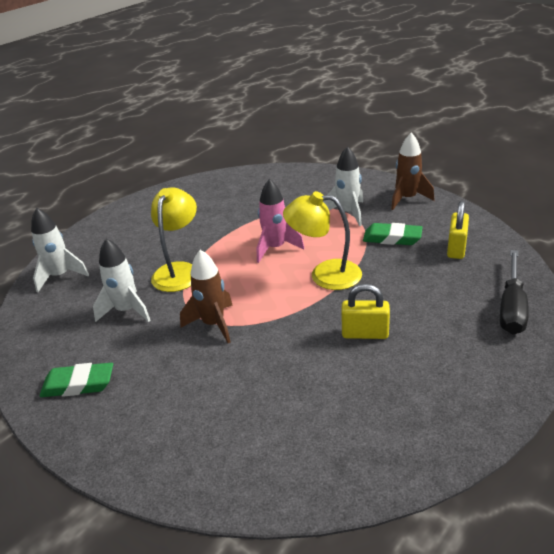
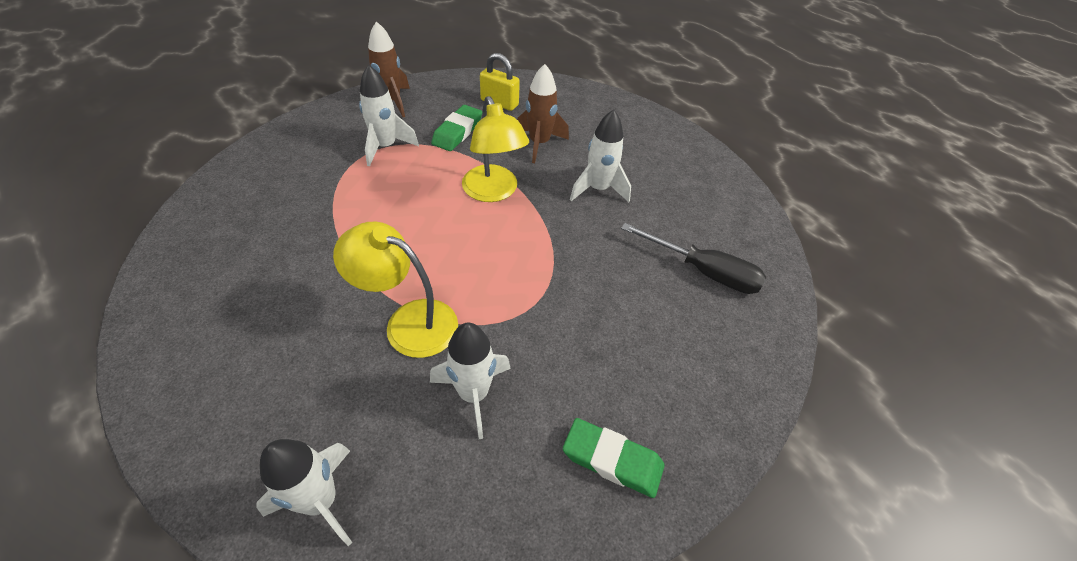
camera: 85 degrees left, 15 degrees up
(78, 384) = (612, 460): green eraser -> green eraser turned 75 degrees counterclockwise
(213, 324) = (541, 300): brown rocket -> brown rocket (539, 144)
(276, 248) = (417, 218): pink rocket -> none
(325, 274) = (493, 192): yellow lamp -> yellow lamp turned 45 degrees counterclockwise
(365, 333) = (598, 189): yellow padlock -> white rocket
(512, 307) = (593, 104): black screwdriver -> black screwdriver (703, 271)

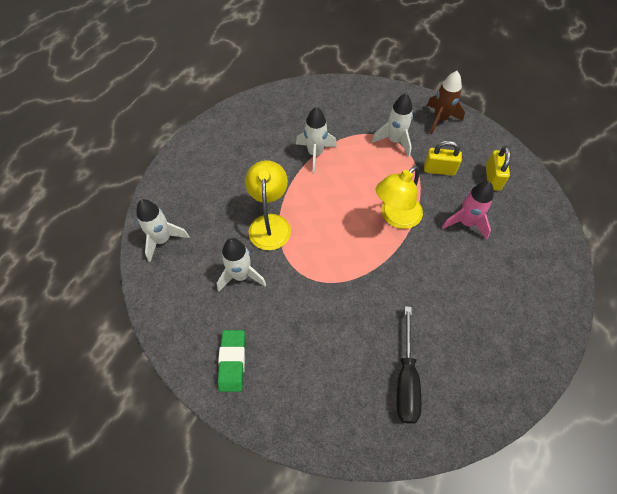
camera: 70 degrees right, 10 degrees up
(457, 132) = (439, 170): green eraser -> yellow padlock
(539, 144) = (466, 223): brown rocket -> pink rocket
(598, 189) = (444, 280): white rocket -> white rocket (315, 154)

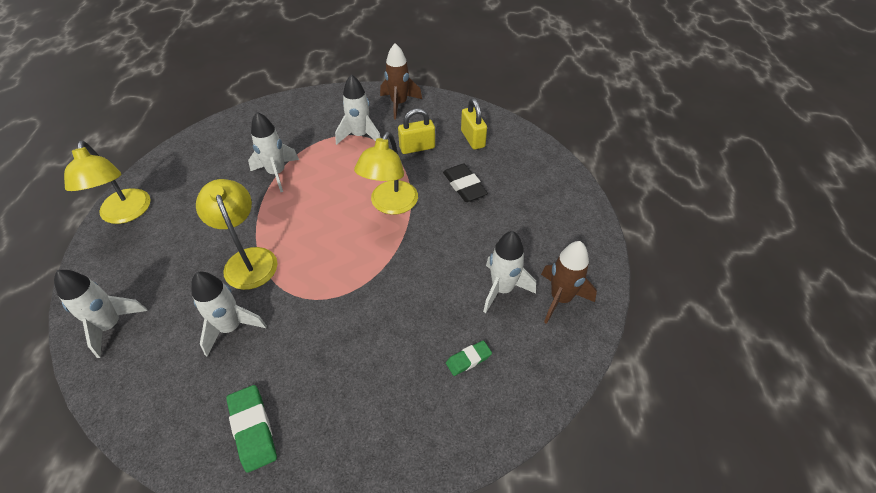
camera: 25 degrees left, 10 degrees down
(195, 150) = (125, 214): none -> yellow lamp
(406, 379) = (468, 359): black screwdriver -> green eraser
(458, 331) = (502, 289): none -> white rocket
(466, 223) = (464, 186): pink rocket -> black eraser
(505, 360) = (560, 298): none -> brown rocket

